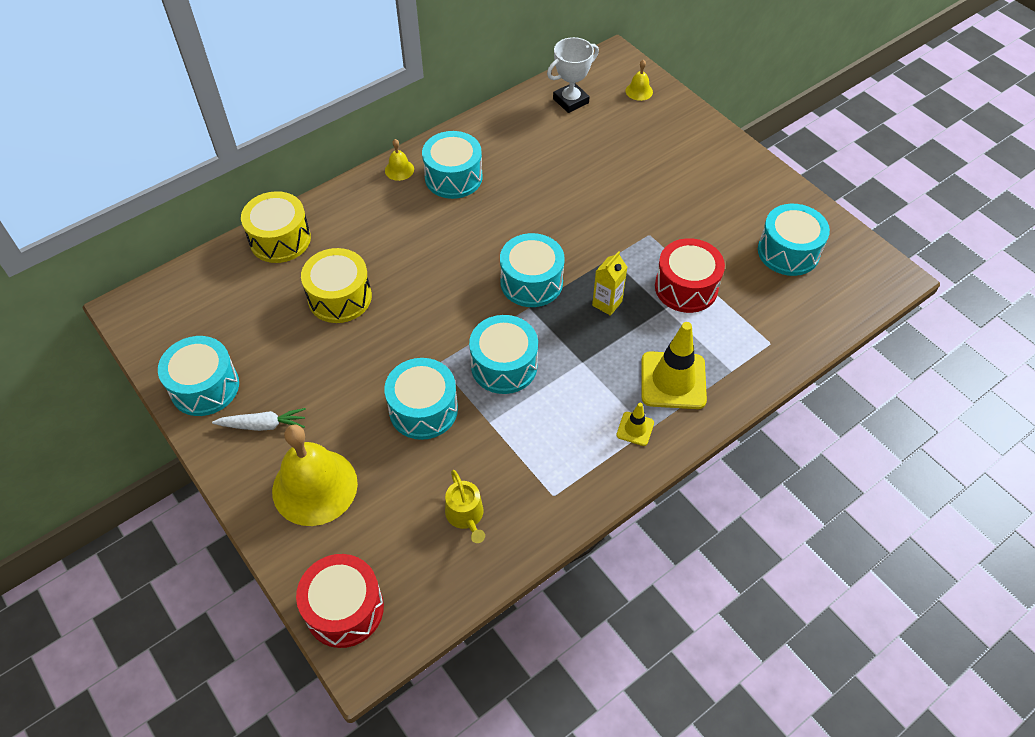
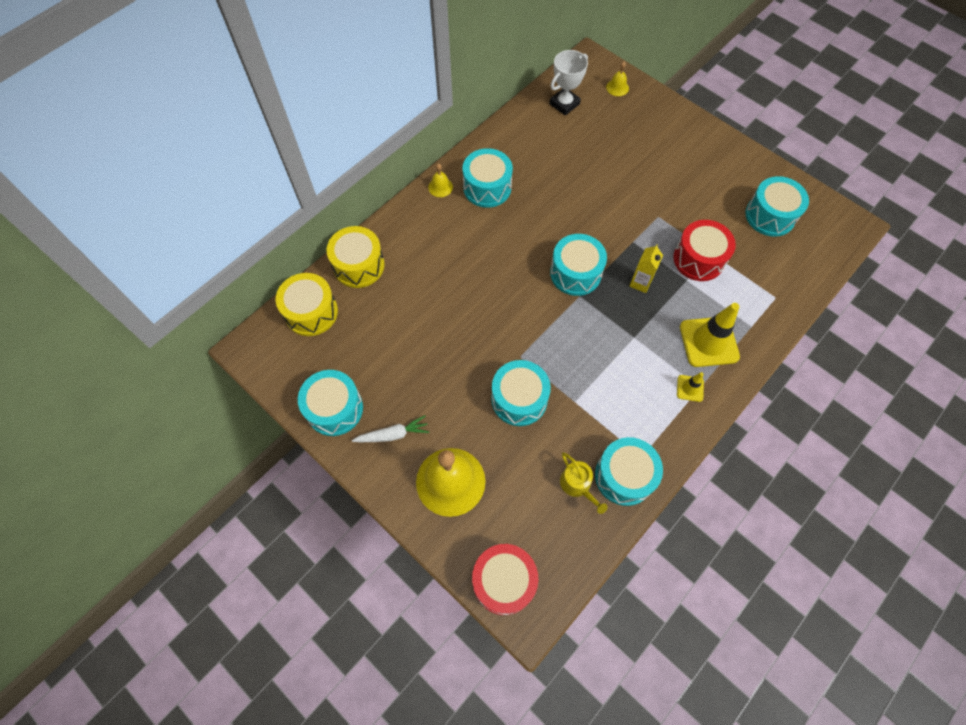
camera: 10 degrees left, 10 degrees up
(340, 297) = (423, 310): yellow drum -> yellow drum (311, 312)
(504, 365) = (573, 350): turquoise drum -> turquoise drum (624, 476)

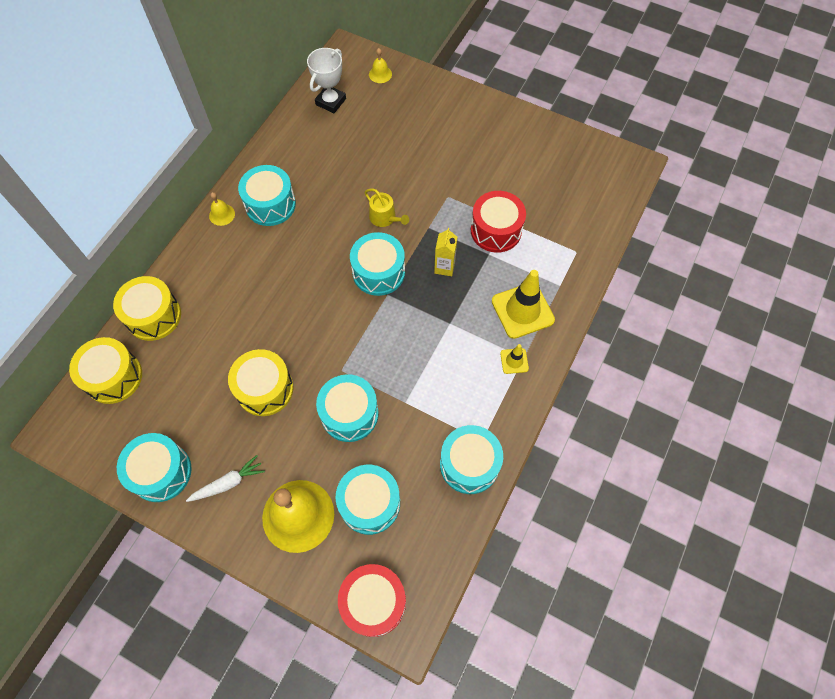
camera: 15 degrees left, 0 degrees up
(445, 356) = (265, 389): none -> yellow drum
(578, 485) = (426, 485): yellow watering can -> yellow watering can (385, 218)
(770, 216) = (554, 172): turquoise drum -> turquoise drum (369, 503)

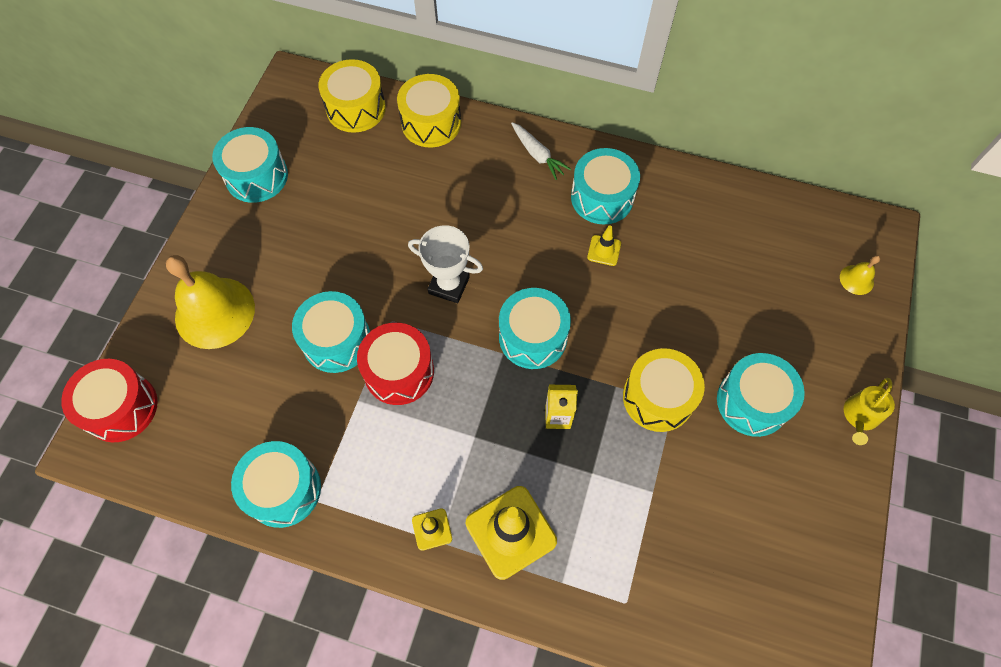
camera: 80 degrees right, 0 degrees up
(222, 214) = (575, 152): yellow bell -> none
(228, 483) = (248, 238): white carrot -> white carrot (537, 155)
(265, 389) = (358, 247): yellow drum -> yellow drum (658, 397)
(317, 213) = (604, 250): none -> yellow traffic cone
(331, 102) = (784, 229): white trophy -> white trophy (449, 285)
(369, 503) = (230, 383): turquoise drum -> turquoise drum (752, 402)
(385, 218) = (616, 329): yellow watering can -> yellow watering can (860, 416)
(496, 230) = (633, 478): red drum -> red drum (399, 371)

